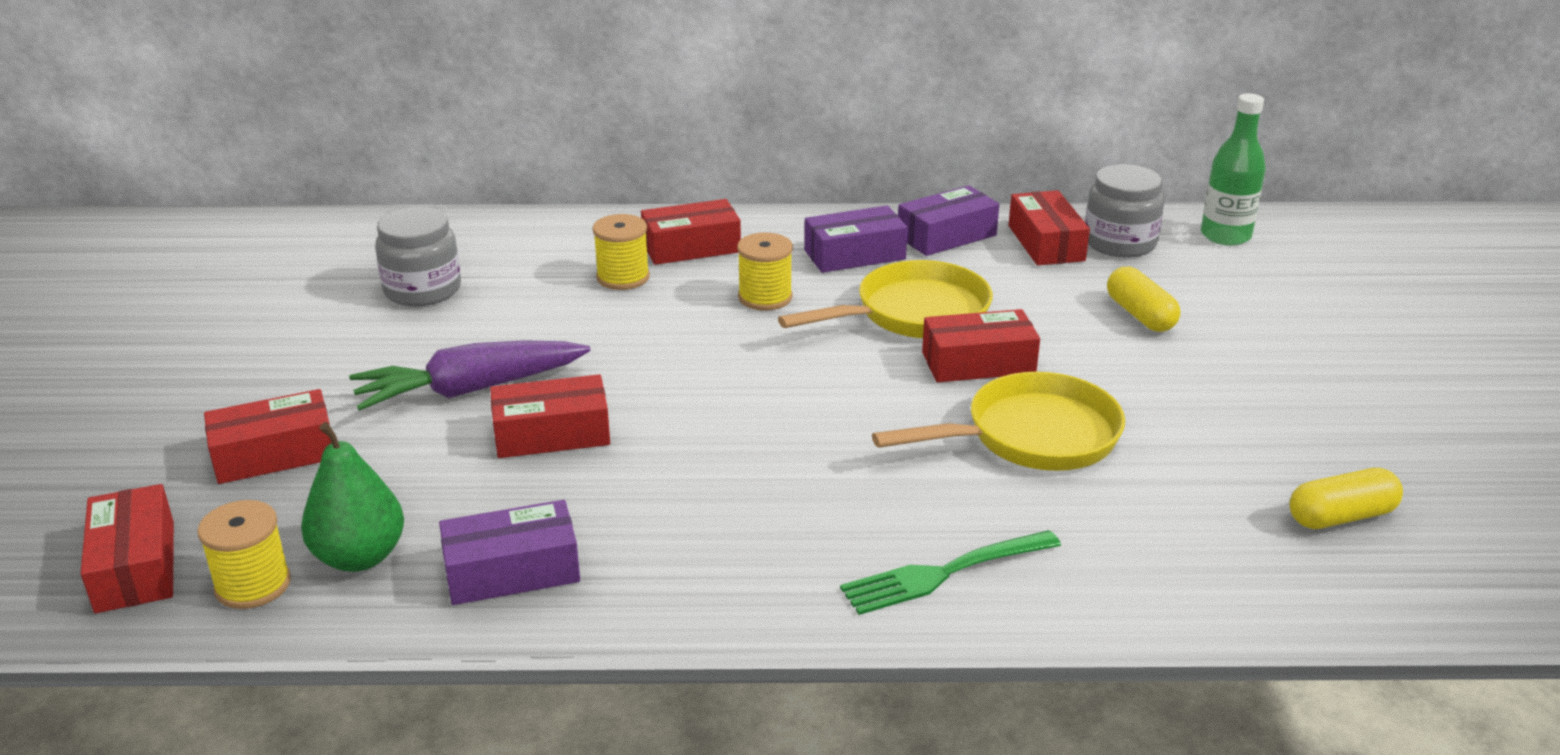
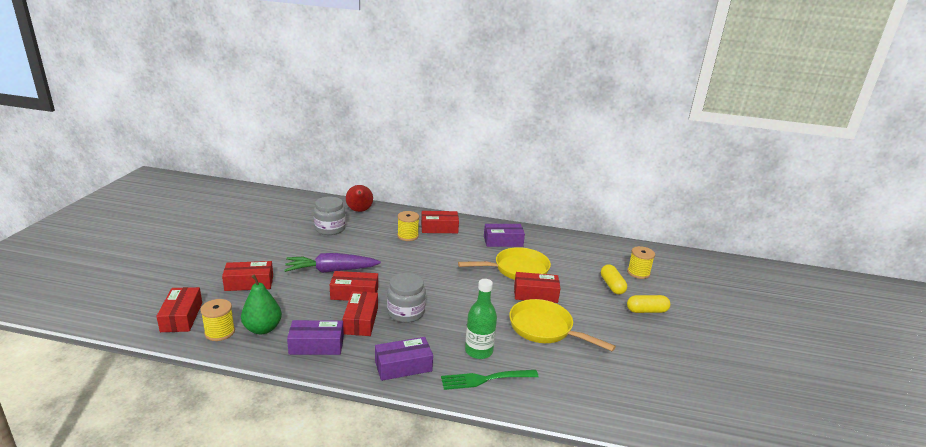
camera: 10 degrees right, 5 degrees down
(478, 236) = (359, 211): none -> red pear
(765, 297) = (460, 253): yellow spool -> yellow spool (638, 273)
(946, 236) = (544, 239): purple box -> purple box (403, 366)
(1031, 437) = (545, 329): yellow pan -> yellow pan turned 135 degrees counterclockwise
(1046, 243) = (584, 249): red box -> red box (361, 320)
(1119, 243) = (615, 254): grey jar -> grey jar (406, 312)
(1225, 236) = (662, 258): green bottle -> green bottle (478, 351)
(1341, 517) = (665, 388): yellow capsule -> yellow capsule (646, 311)

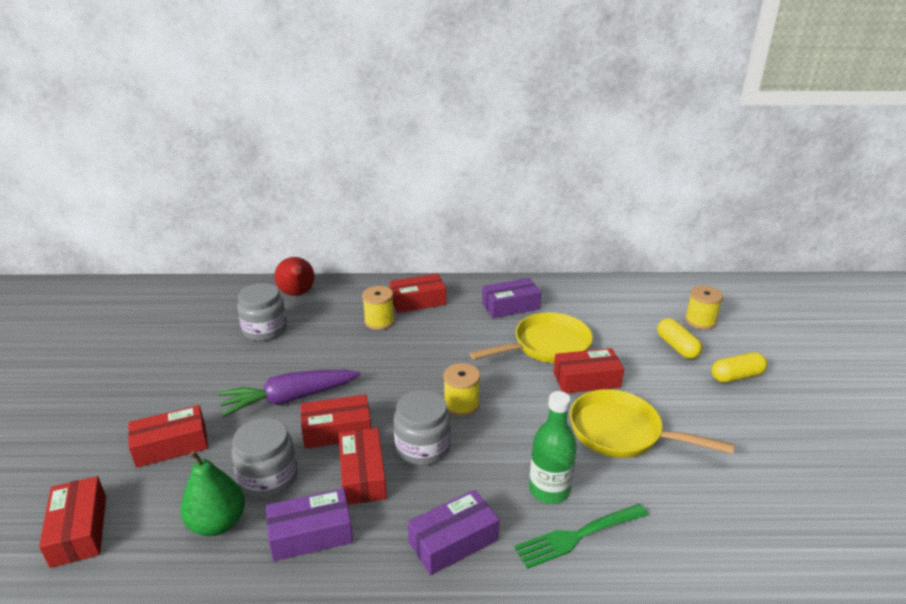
camera: 10 degrees left, 5 degrees up
(220, 332) = (150, 545): yellow spool -> yellow spool (461, 404)
(302, 311) = (268, 478): none -> grey jar

